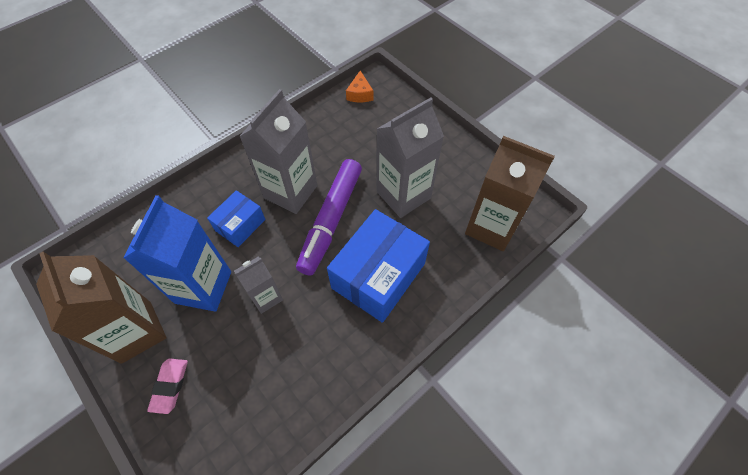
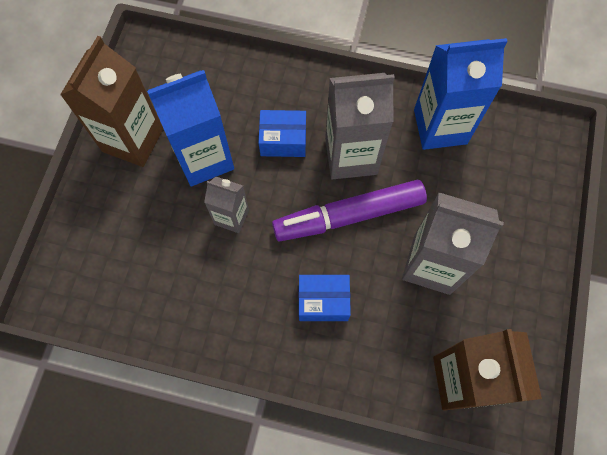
camera: 55 degrees right, 10 degrees up
(170, 386) = (109, 202): pink eraser -> none
(317, 131) = (440, 126): none -> blue carton
(360, 94) = (524, 132): orange cheese -> none
(378, 275) = (323, 301): blue box -> blue box, size x0.55

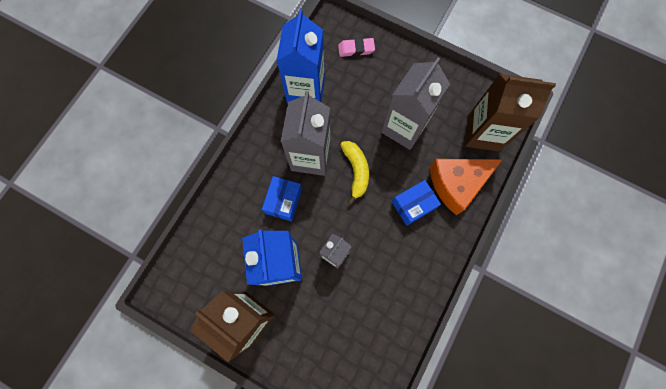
camera: 75 degrees left, 5 degrees up
(323, 301) = (413, 205): blue box -> blue box turned 45 degrees clockwise
(349, 216) = (356, 171): purple marker -> yellow banana
(372, 356) = (457, 184): none -> orange cheese
(527, 173) = (356, 49): none -> pink eraser

